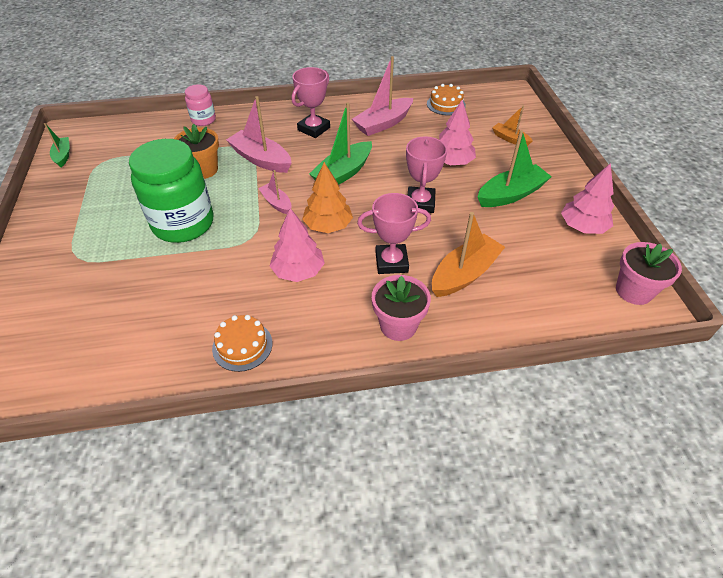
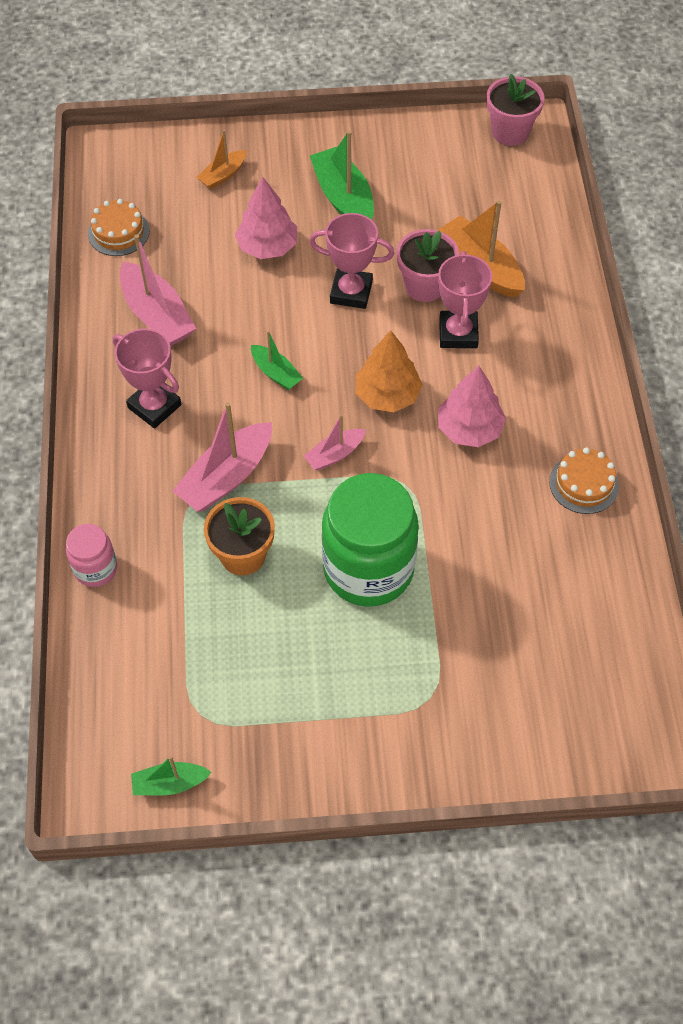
camera: 85 degrees left, 10 degrees up
(343, 173) = (276, 373): green boat -> green boat, size x0.56
(398, 325) = (555, 336): pink flower pot -> pink flower pot (425, 286)
(582, 227) = (409, 146): pink tree -> none

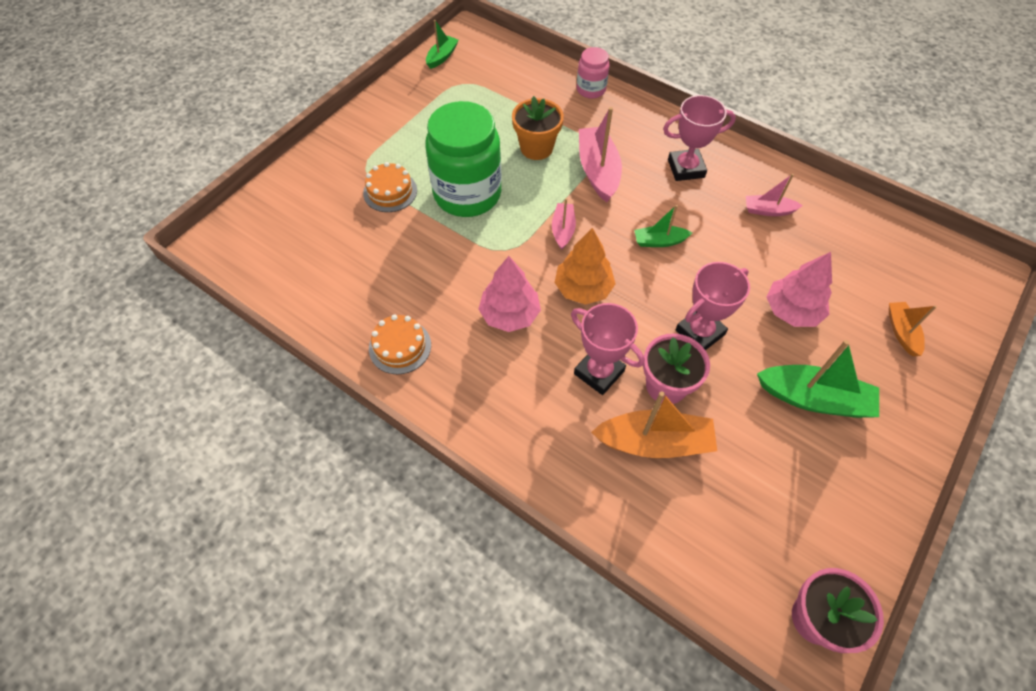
camera: 130 degrees right, 0 degrees up
(118, 232) = (874, 233): orange cake -> orange cake (390, 191)
(157, 315) = (768, 210): pink boat -> pink boat, size x0.56

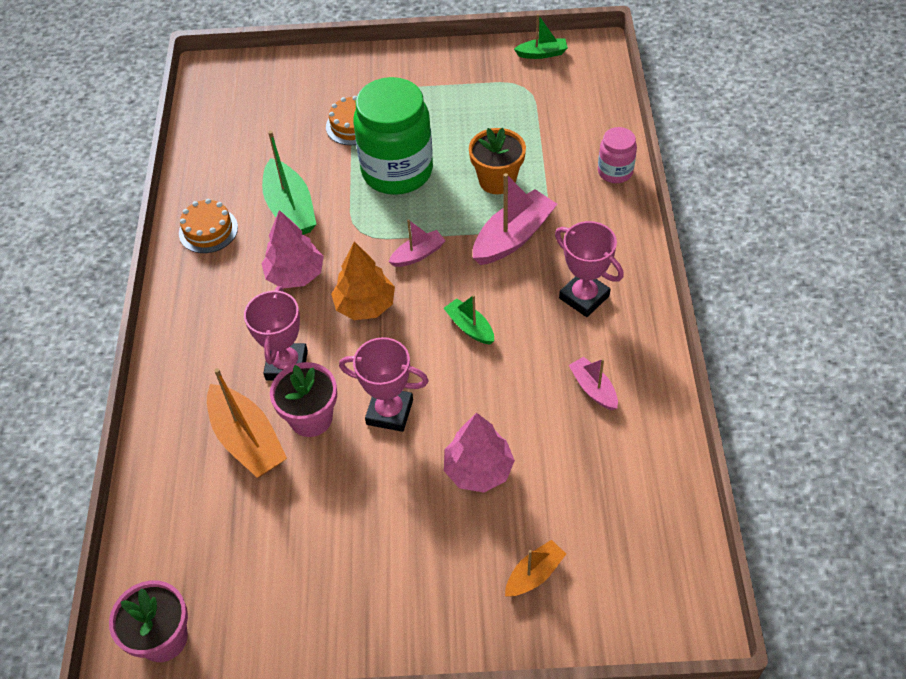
camera: 55 degrees right, 5 degrees down
(813, 398) = (387, 535): green boat -> green boat (290, 209)

